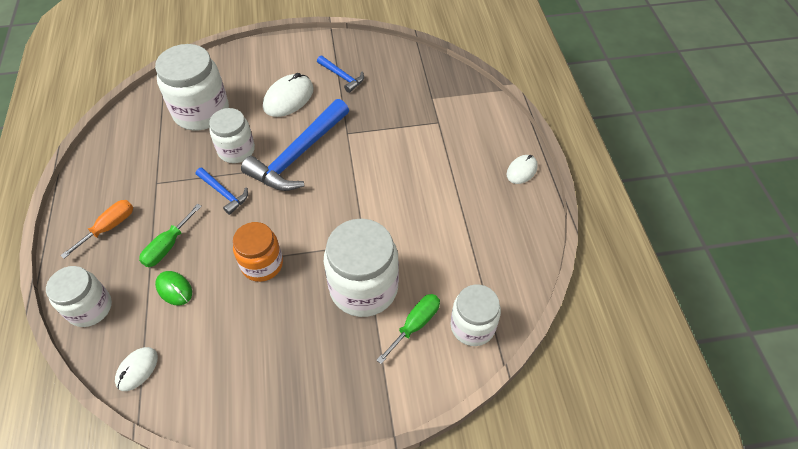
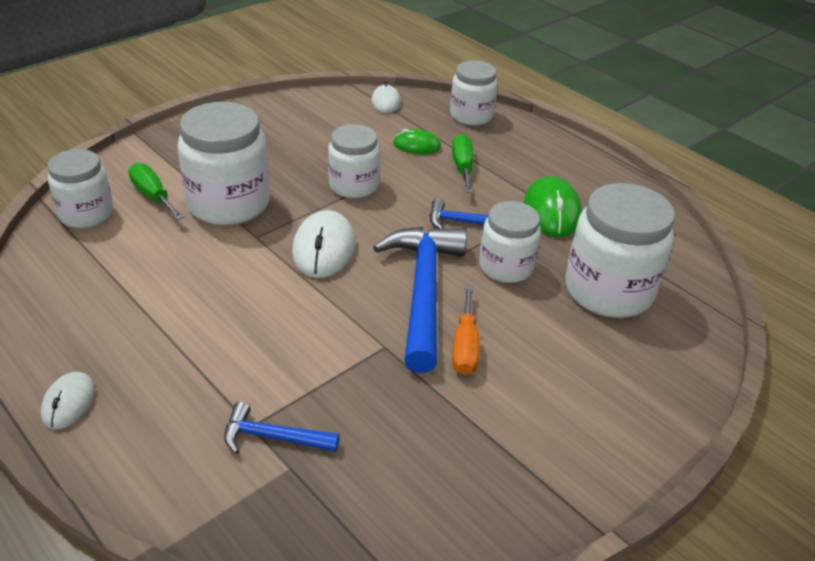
camera: 145 degrees right, 15 degrees down
(109, 227) = (536, 160): orange screwdriver -> orange screwdriver (465, 346)
(160, 177) = (552, 211): none -> green mouse
(262, 264) = (353, 185): orange jar -> white jar
(288, 98) = (521, 359): white mouse -> white mouse (323, 249)
(342, 77) = (478, 434): blue hammer -> blue hammer (273, 437)
(415, 325) = (153, 196): green screwdriver -> green screwdriver turned 135 degrees clockwise

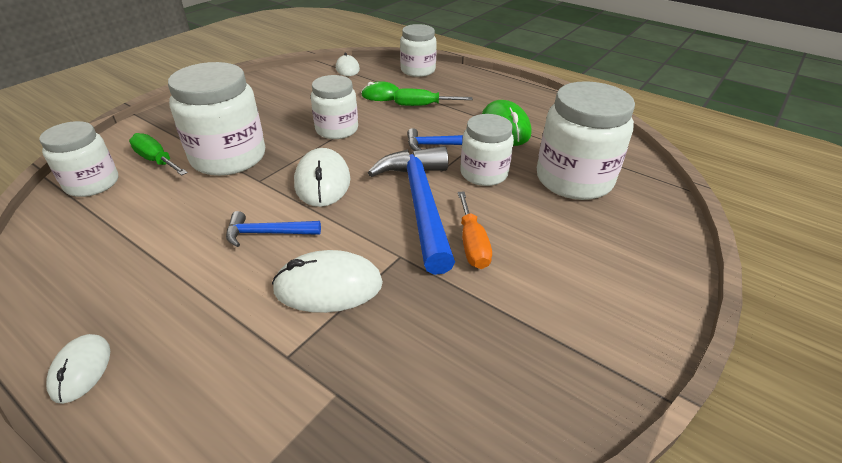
camera: 10 degrees left, 0 degrees up
(273, 437) = (311, 364): blue hammer -> blue hammer (267, 233)
(305, 365) = (328, 286): none -> white mouse
(462, 167) = (423, 105): green screwdriver -> green screwdriver turned 75 degrees counterclockwise

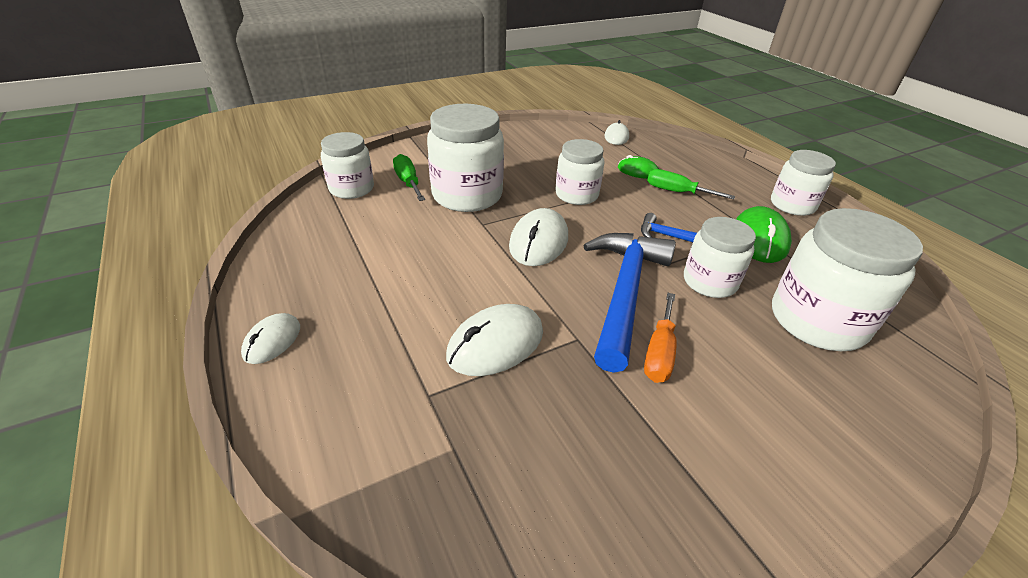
camera: 25 degrees right, 0 degrees up
(267, 233) = (466, 275): blue hammer -> none
(328, 286) = (495, 344): white mouse -> white mouse turned 60 degrees counterclockwise
(418, 70) = (689, 154): white jar -> white jar (792, 205)

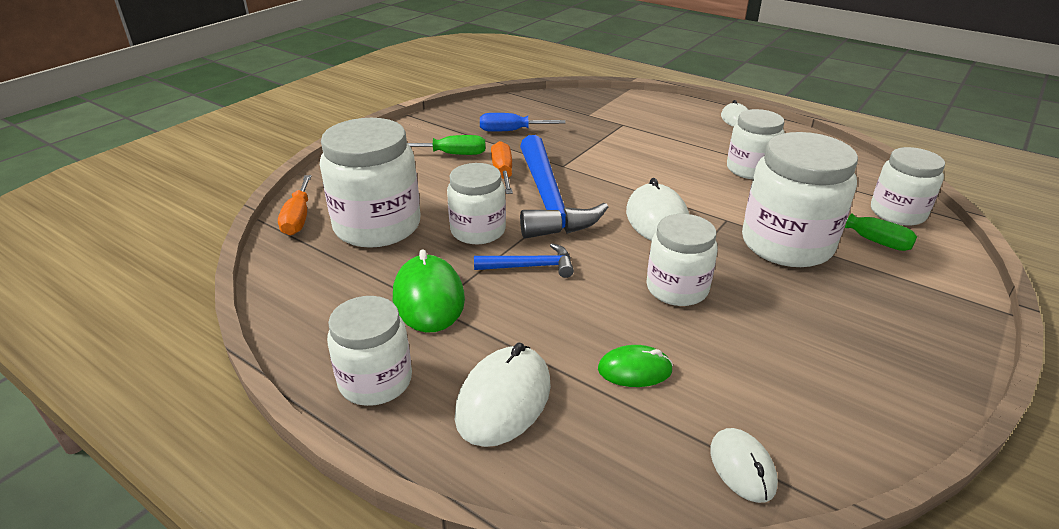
camera: 155 degrees right, 5 degrees down
(388, 260) = (750, 169): none -> white jar
(495, 344) = (612, 149): white mouse -> white mouse (503, 399)
(611, 450) = (511, 131): none -> blue screwdriver
(676, 192) = (555, 343): green screwdriver -> green screwdriver (452, 154)
(921, 364) = (298, 218): none -> orange screwdriver

